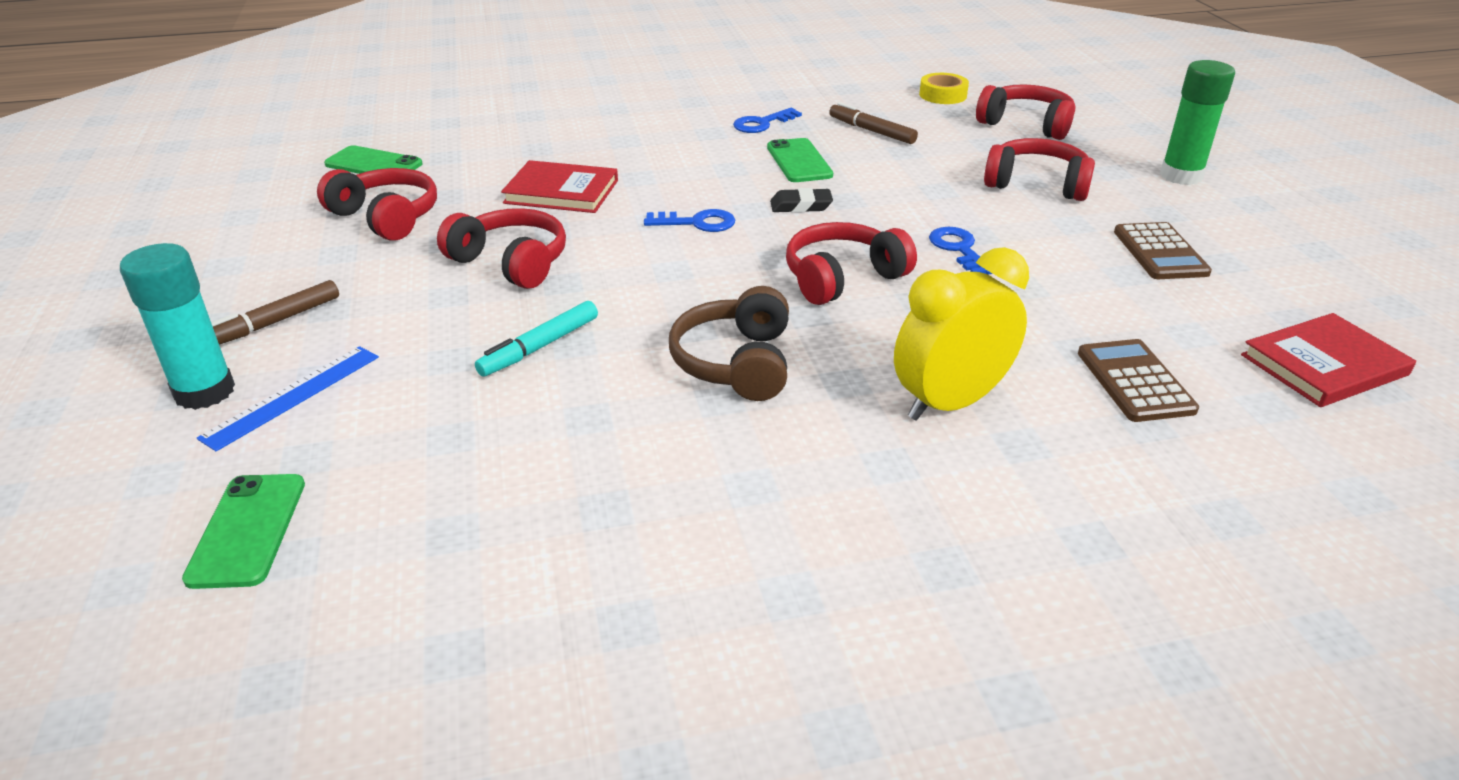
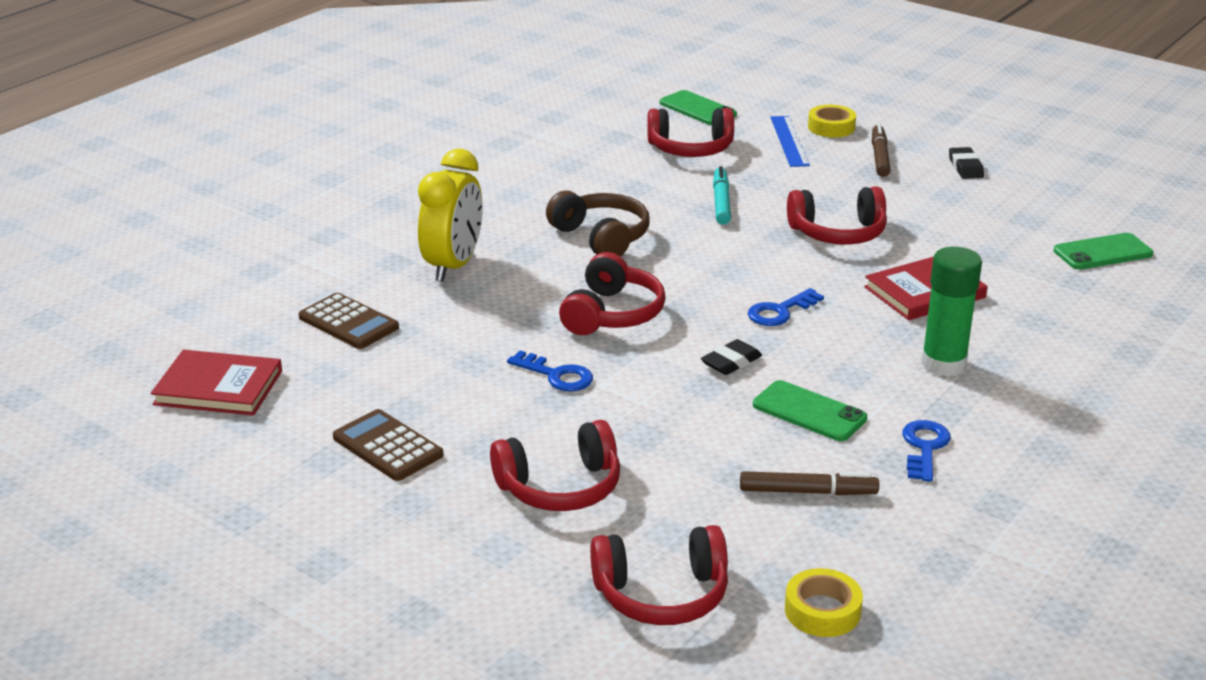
camera: 140 degrees right, 5 degrees down
(204, 392) = (831, 127): turquoise glue stick -> yellow tape
(244, 272) = (965, 167): none -> black eraser
(386, 217) = (983, 224): red headphones -> red headphones (690, 149)
(1181, 176) = (421, 576): green glue stick -> green glue stick (943, 364)
(1324, 365) = (218, 387): red book -> red book turned 75 degrees clockwise

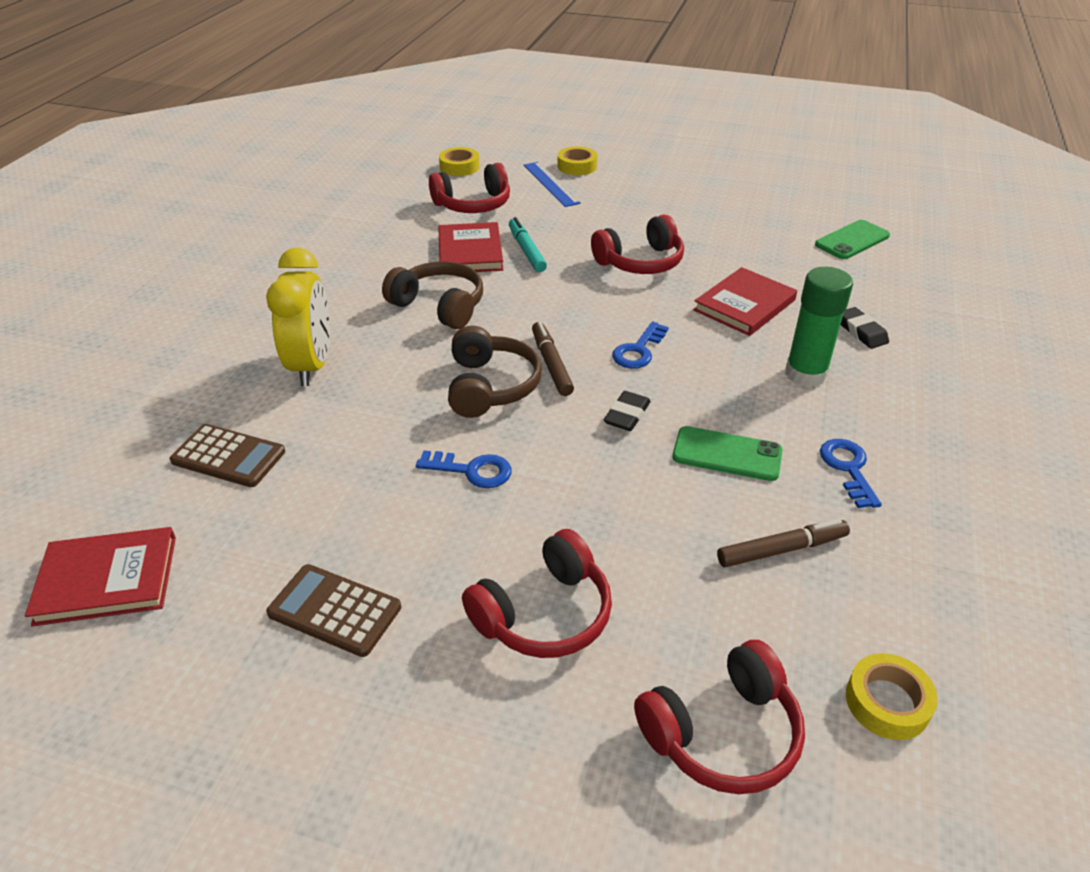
camera: 20 degrees left, 10 degrees up
(612, 314) = (490, 386): red headphones -> brown headphones
(660, 194) = (470, 252): none -> red book
(697, 109) = (459, 167): green phone -> yellow tape
(880, 157) = (631, 186): brown marker -> brown marker (551, 364)
(965, 167) = (701, 184): black eraser -> black eraser (861, 332)

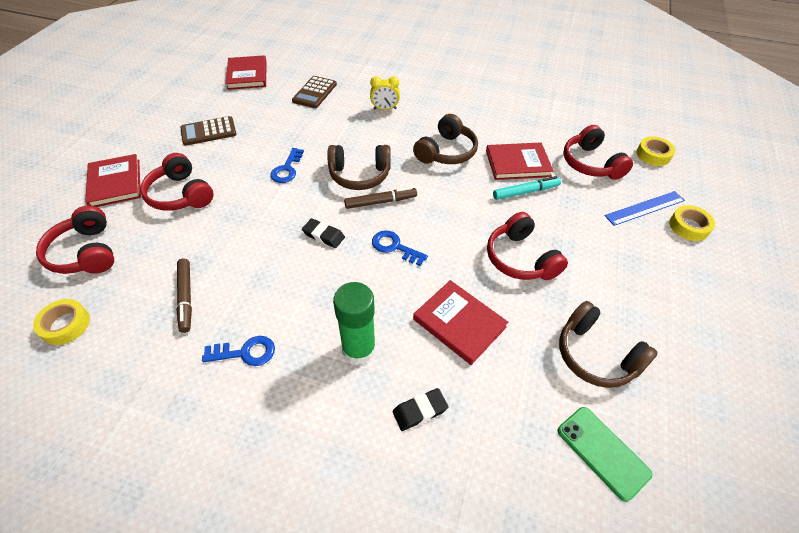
camera: 90 degrees right, 10 degrees up
(311, 365) = (385, 109): yellow clock -> yellow clock, size x0.55
(334, 610) = (208, 131): brown calculator -> brown calculator turned 135 degrees counterclockwise
(510, 750) = (115, 183): none -> red book
(727, 454) = (276, 283): green phone -> none
(755, 232) = (596, 355): none -> brown headphones

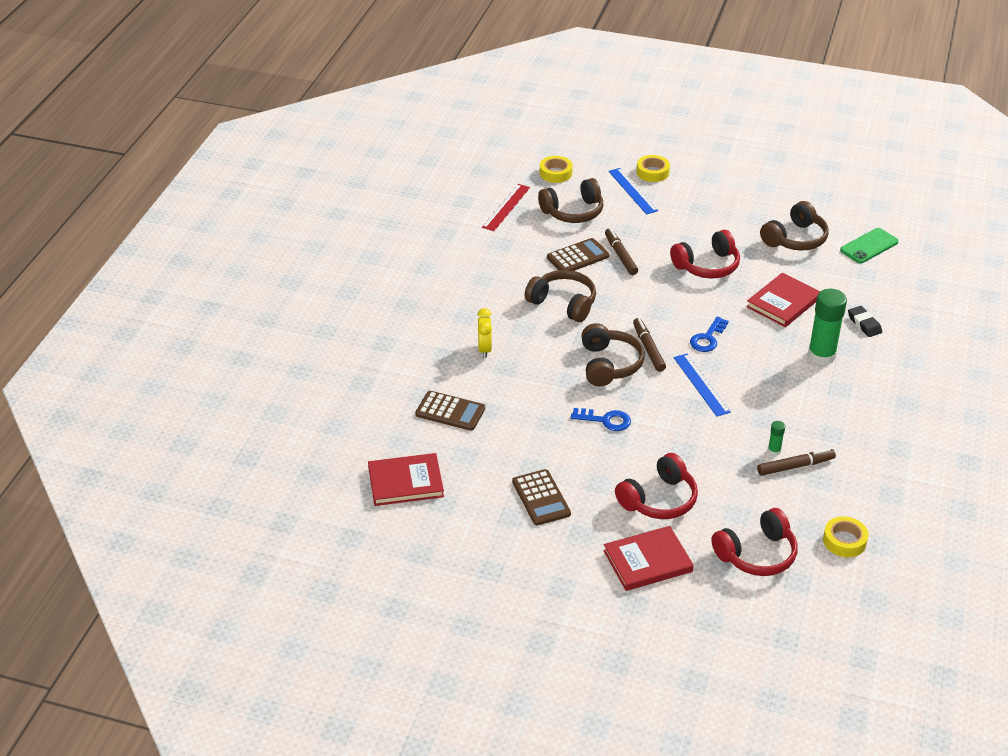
camera: 90 degrees left, 10 degrees down
(214, 282) = (774, 451): none -> green glue stick
(245, 352) = (841, 419): blue key -> none
(323, 235) = (701, 384): black eraser -> blue ruler
(517, 163) = (578, 257): red book -> brown calculator
(526, 192) = (620, 255): turquoise marker -> brown marker
(584, 123) = (506, 207): none -> red ruler
(590, 163) = (573, 212): red headphones -> brown headphones

